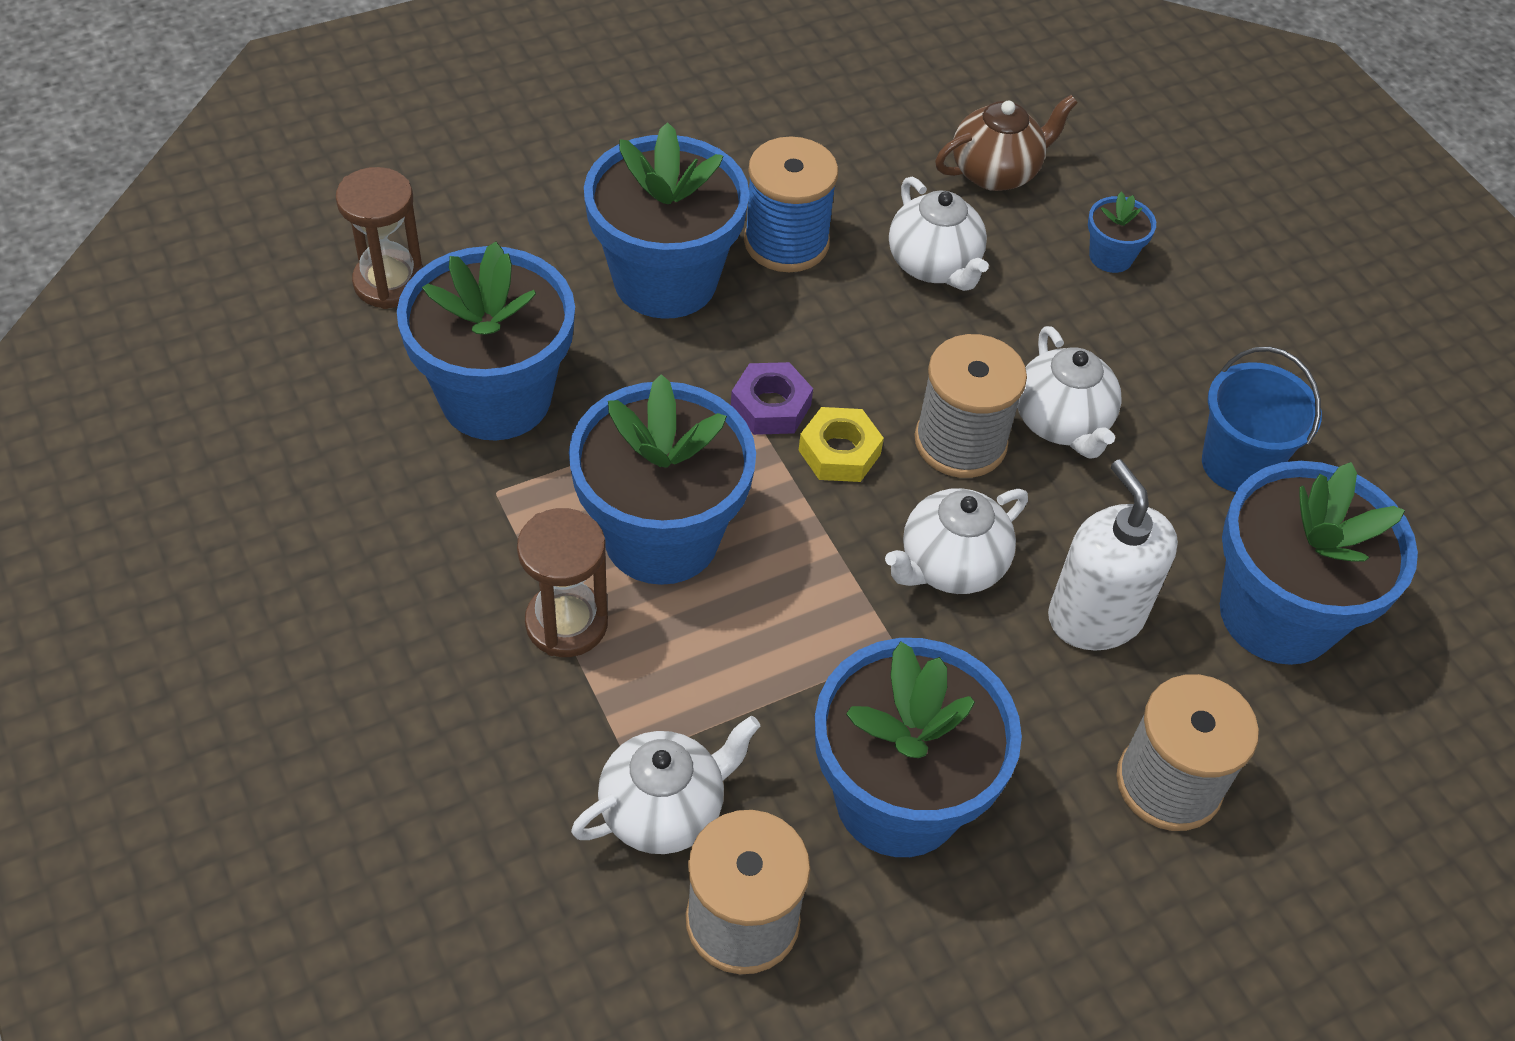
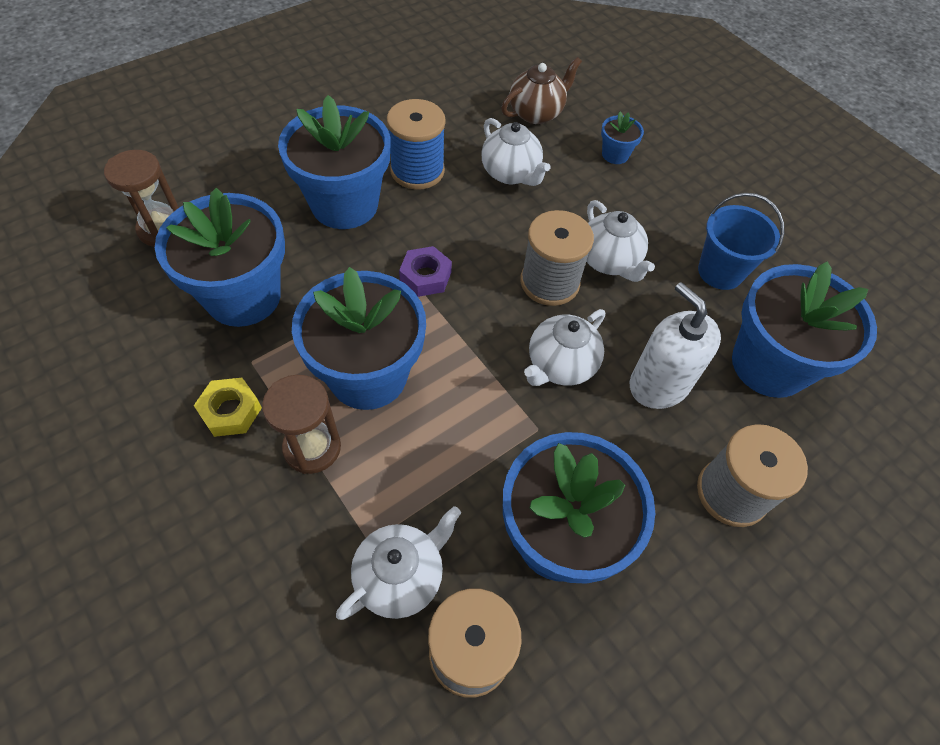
camera: 10 degrees left, 5 degrees up
(839, 452) = (475, 300): yellow nut -> yellow nut (230, 411)

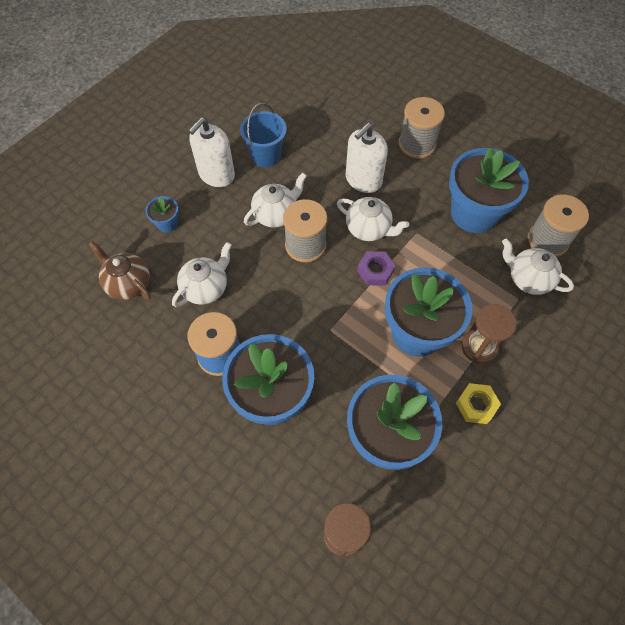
camera: 100 degrees left, 5 degrees up
(425, 276) = (325, 320): purple nut -> purple nut (375, 271)
(690, 212) = (216, 174): none -> white soap dispenser
(769, 365) = (329, 130): blue flower pot -> none

